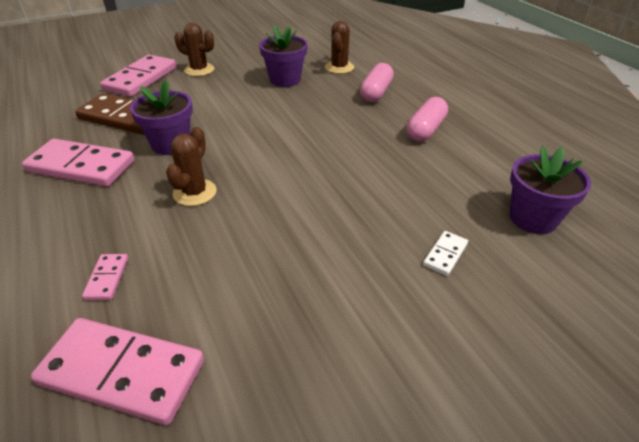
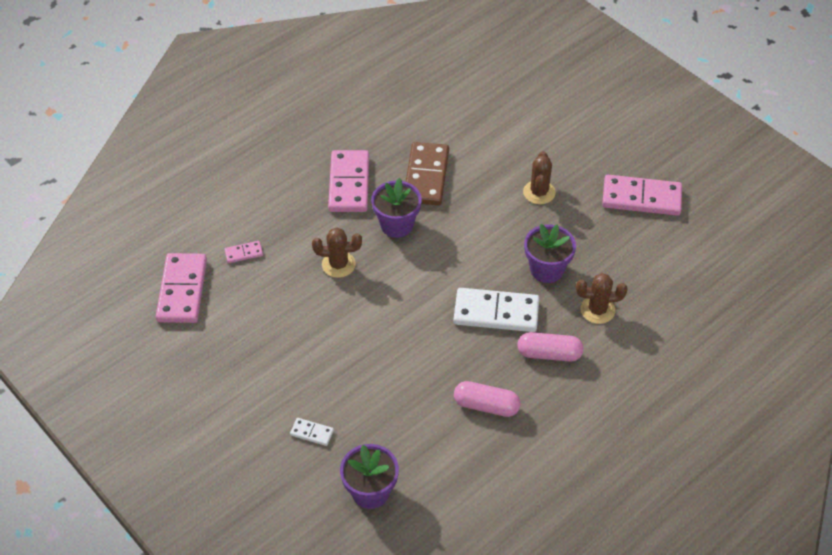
camera: 75 degrees right, 10 degrees up
(141, 79) = (501, 156): pink domino -> pink domino (641, 198)
(319, 108) = (496, 312): none -> white domino

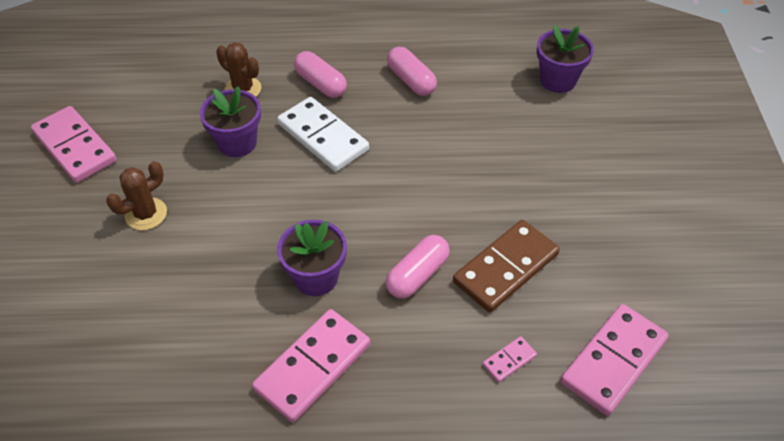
camera: 140 degrees left, 0 degrees up
(244, 253) = (509, 360): pink domino -> pink domino turned 60 degrees counterclockwise
(312, 433) = (573, 143): white domino -> none
(338, 264) = (417, 275): brown cactus -> pink capsule
(426, 176) = (224, 313): brown domino -> brown domino (506, 268)

